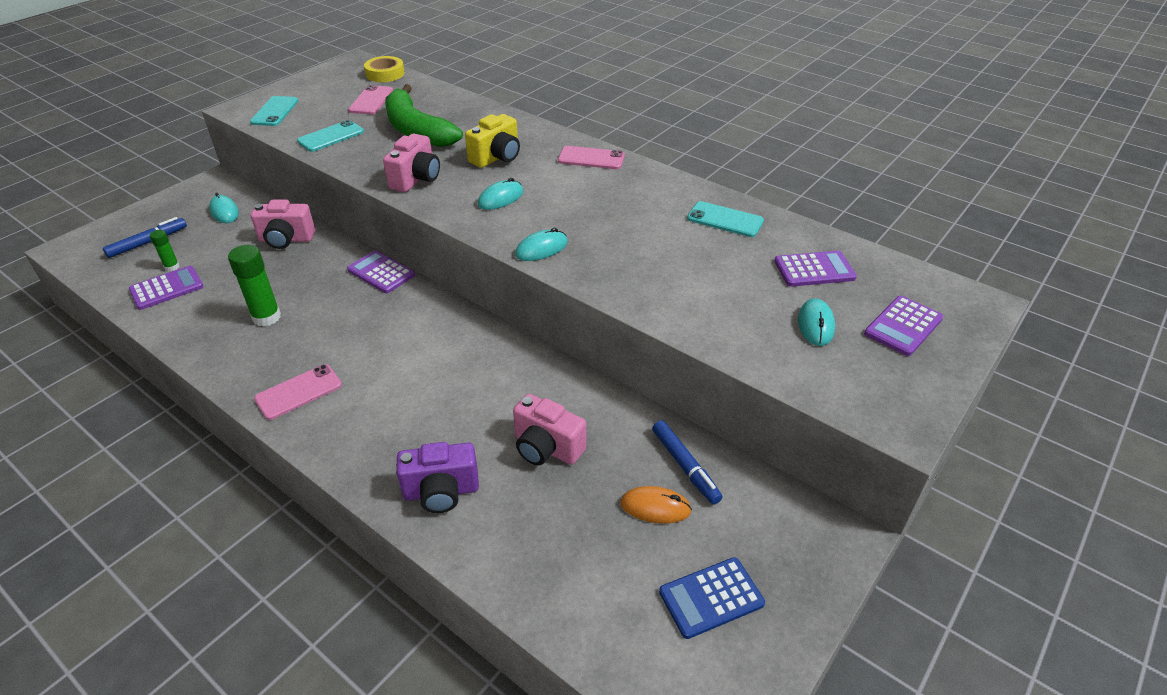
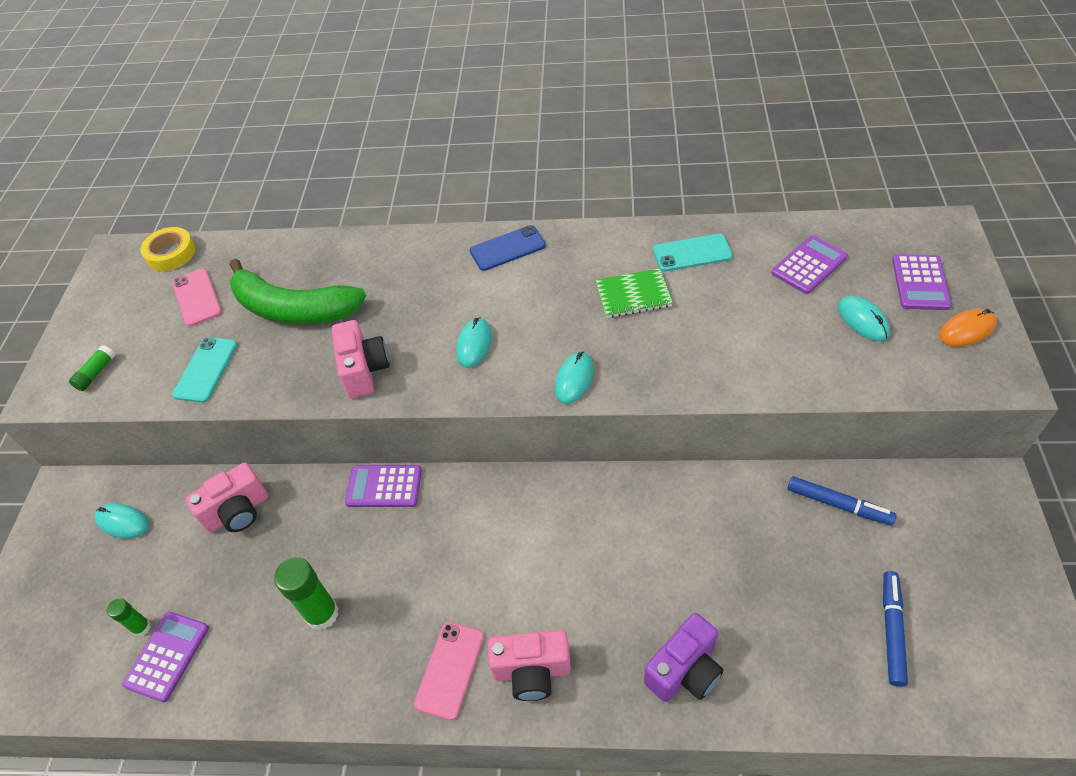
camera: 30 degrees left, 10 degrees up
(148, 242) = (73, 617): blue marker -> blue marker (892, 630)
(275, 111) = (96, 373): turquoise phone -> green glue stick
(497, 157) = (416, 297): yellow camera -> none
(546, 448) = (723, 565): pink camera -> pink camera (532, 671)
(591, 158) = (507, 248): pink phone -> blue phone
(646, 223) = (633, 295): none -> green notebook
(655, 507) = (854, 558): orange mouse -> orange mouse (966, 330)
(711, 597) = (962, 605): blue calculator -> none

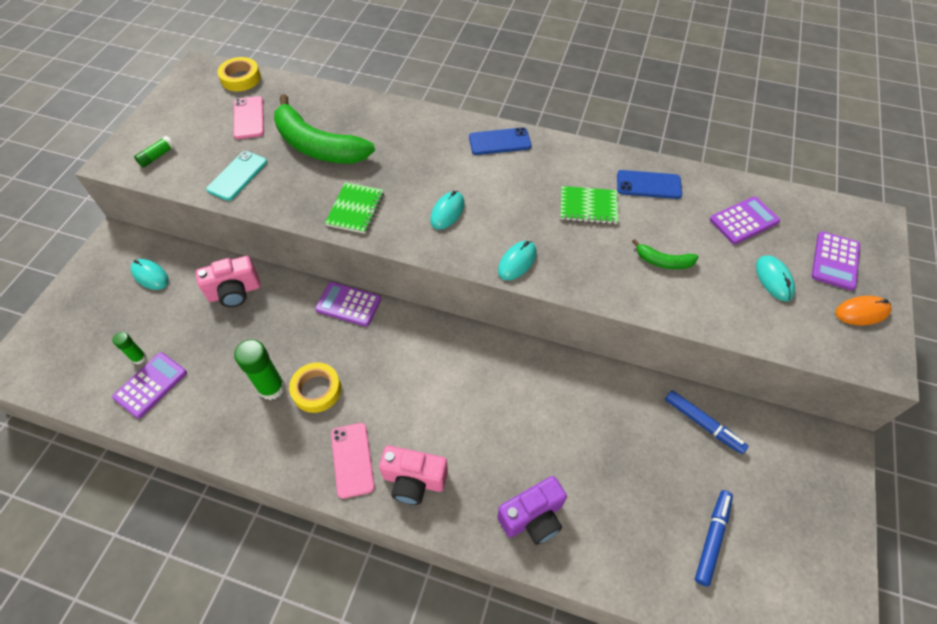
camera: 10 degrees right, 5 degrees up
(364, 370) = (355, 209): pink camera -> green notebook
(379, 600) = (316, 390): none -> yellow tape
(450, 670) = (352, 460): pink phone -> pink phone turned 45 degrees counterclockwise
(692, 253) = (648, 185): turquoise phone -> blue phone
(737, 334) = (663, 261): none -> green banana

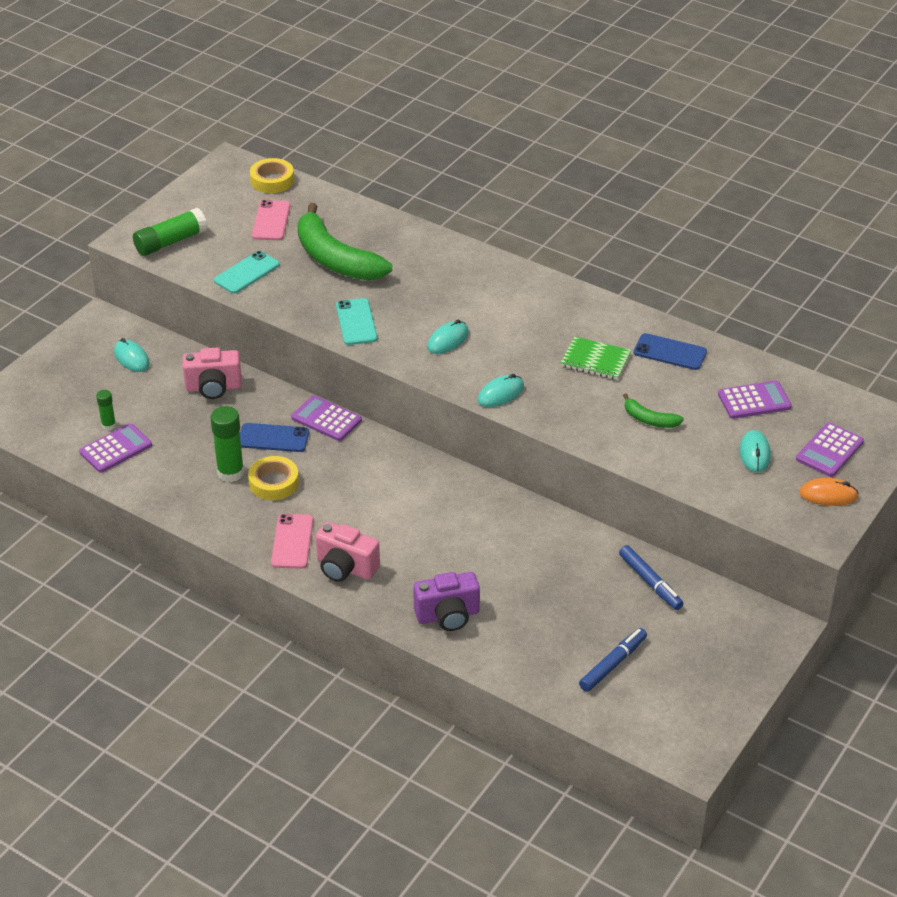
camera: 15 degrees right, 15 degrees down
(157, 156) = (170, 242): green glue stick -> green glue stick, size x1.81
(355, 209) = (356, 322): green notebook -> turquoise phone
(499, 142) = (528, 286): blue phone -> blue phone (273, 438)

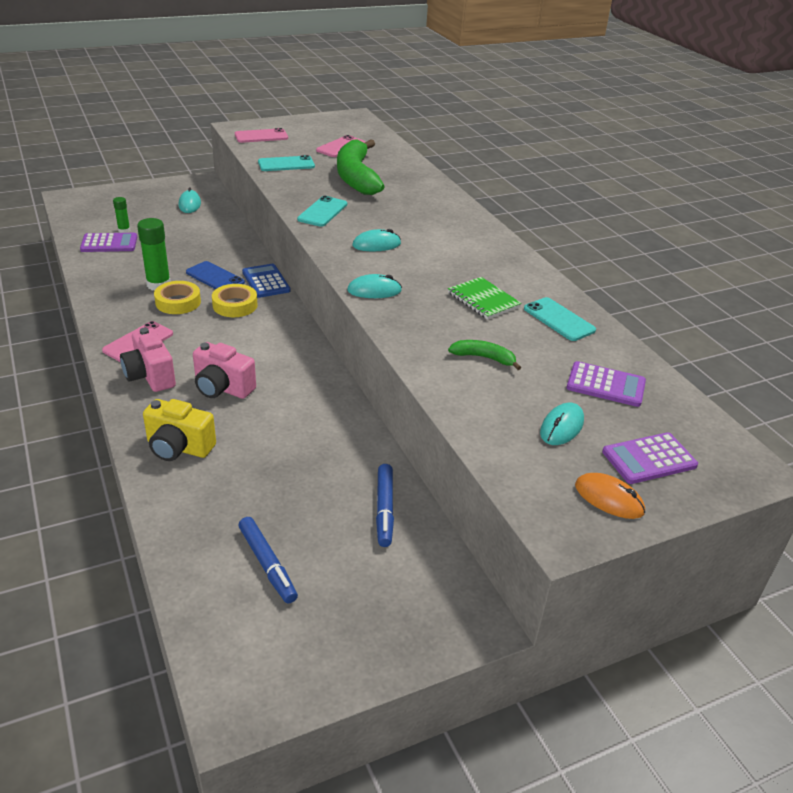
camera: 30 degrees right, 5 degrees down
(170, 242) = (261, 136): green glue stick -> pink phone
(213, 387) = (216, 237): pink camera -> pink camera (222, 388)
(272, 180) = (370, 130): yellow tape -> yellow tape (235, 305)
(326, 419) = (266, 281): purple calculator -> blue calculator
(448, 615) = (179, 448): purple camera -> yellow camera
(613, 664) = (267, 564): blue marker -> blue marker turned 75 degrees clockwise
(649, 419) = (484, 358): green banana -> green banana turned 135 degrees clockwise
(670, 352) = (559, 319): blue phone -> turquoise phone

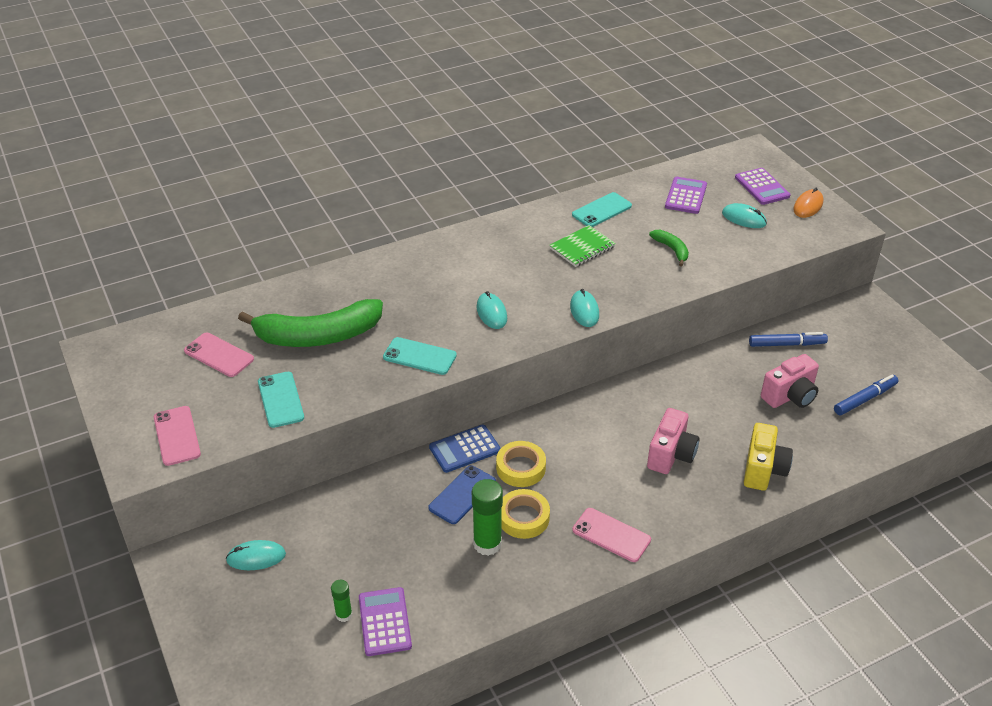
camera: 90 degrees left, 5 degrees up
(150, 376) = (668, 512): pink camera -> pink camera (790, 396)
(484, 358) = (672, 250): green banana -> green banana turned 135 degrees clockwise

